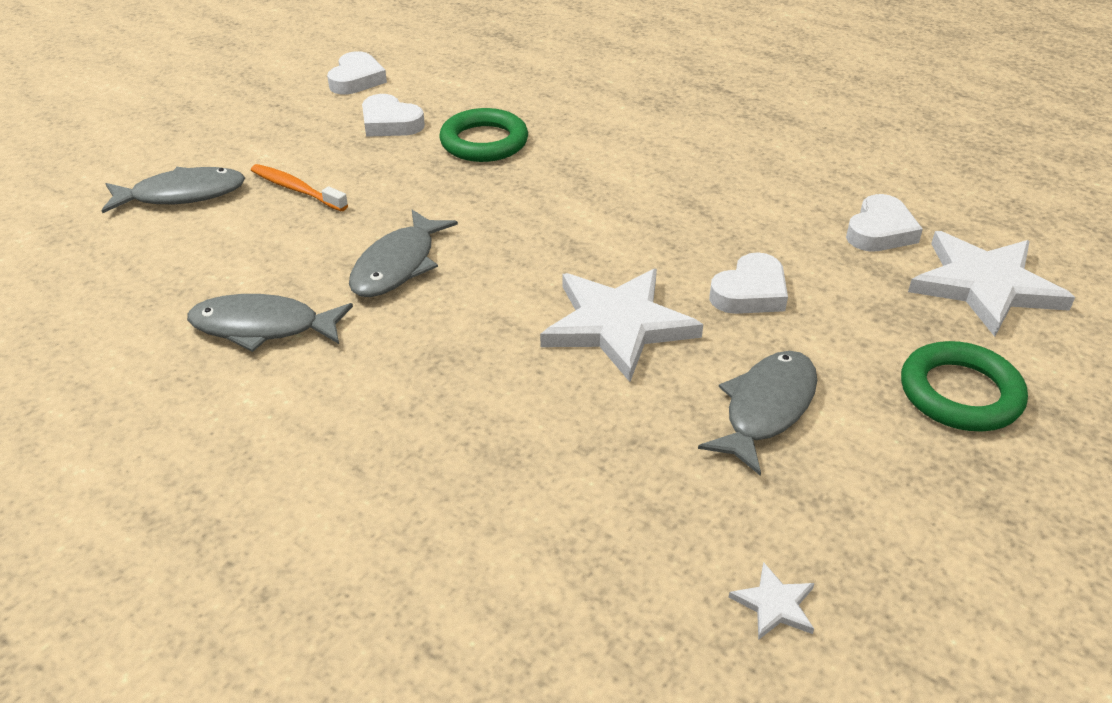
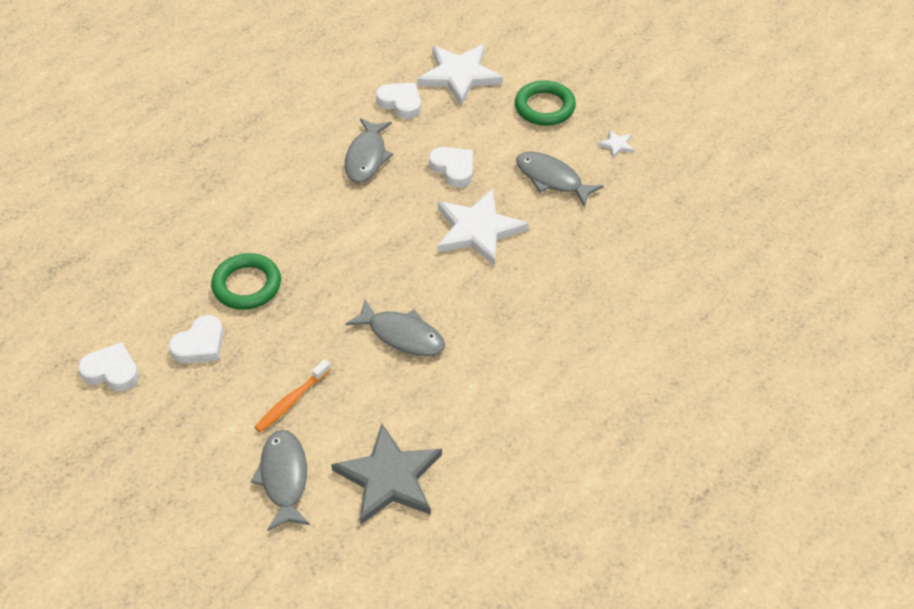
camera: 85 degrees left, 10 degrees up
(156, 271) = (389, 478): none -> grey star
(263, 327) = (462, 405): grey fish -> grey fish (367, 157)
(774, 604) = (674, 197): white star -> white star (616, 145)

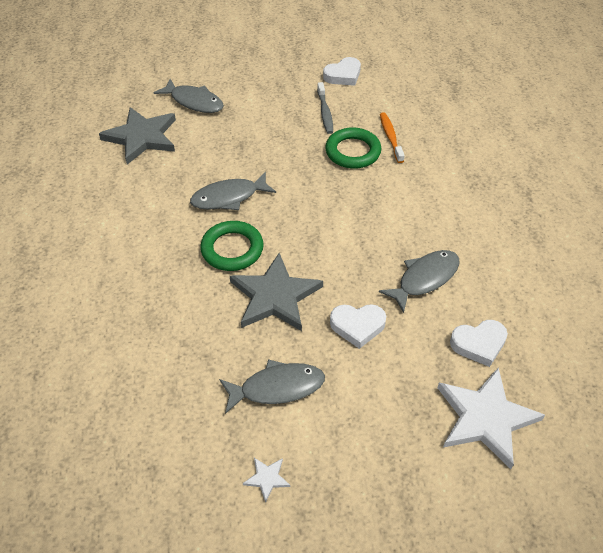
camera: 130 degrees right, 0 degrees up
(200, 345) = (325, 112): white heart -> grey toothbrush
(291, 401) = (239, 127): orange toothbrush -> orange toothbrush (390, 137)
(367, 157) = (424, 279): grey fish -> grey fish turned 90 degrees clockwise
(478, 230) = (275, 296): white star -> grey star
(544, 107) = (375, 458): green ring -> green ring (232, 249)

